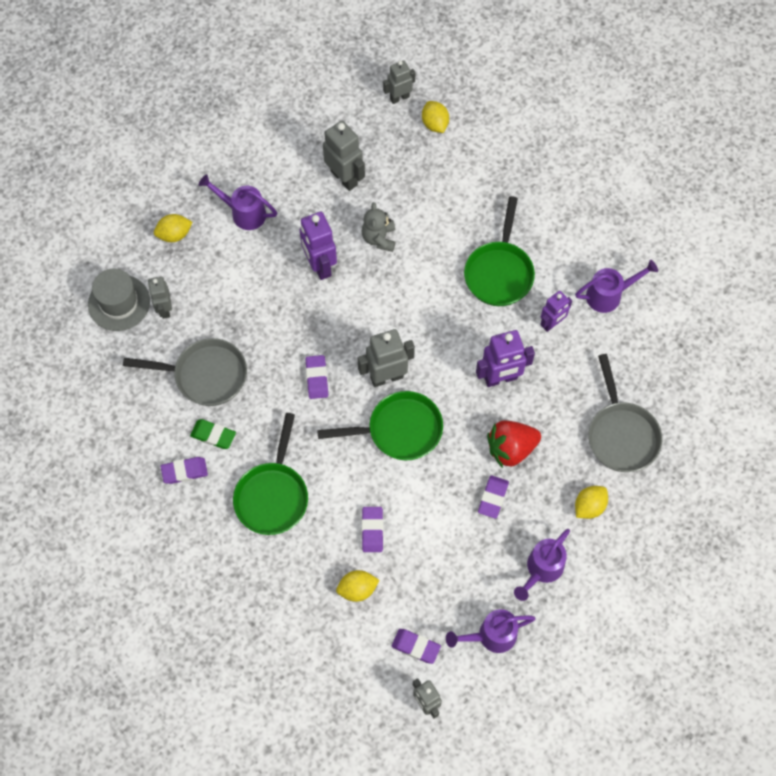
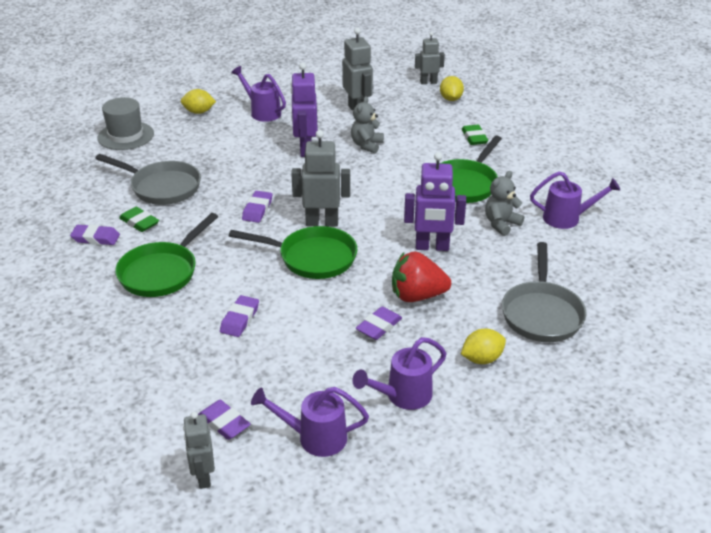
camera: 20 degrees right, 30 degrees down
(164, 309) = (159, 146): grey robot -> none
(357, 589) = (194, 359): yellow lemon -> none
(483, 190) = (474, 138): none -> green eraser
(552, 324) = (501, 224): purple robot -> grey teddy bear

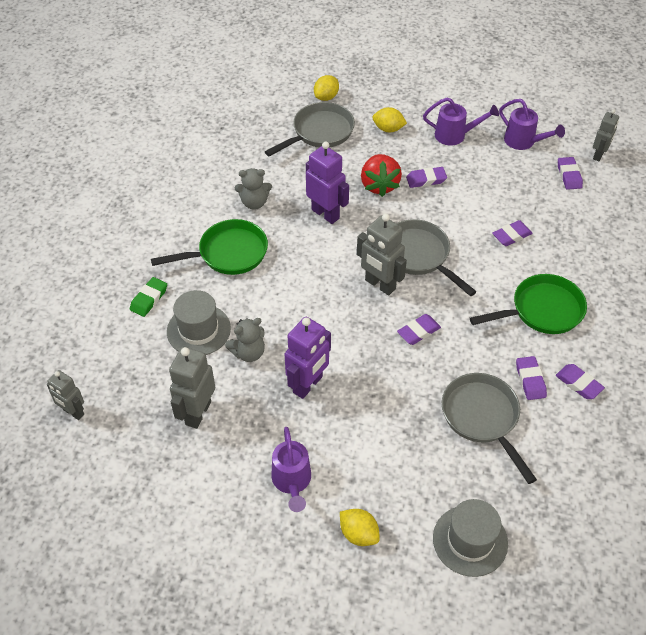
camera: 140 degrees left, 15 degrees up
(139, 222) = (530, 380): green eraser -> purple eraser
(312, 258) = (418, 256): green pan -> grey pan
(416, 140) = (198, 330): none -> grey hat
(417, 296) = (379, 185): red strawberry -> red strawberry turned 45 degrees clockwise
(451, 99) = (92, 367): yellow lemon -> yellow lemon (326, 97)
(567, 218) = (205, 180): purple watering can -> none

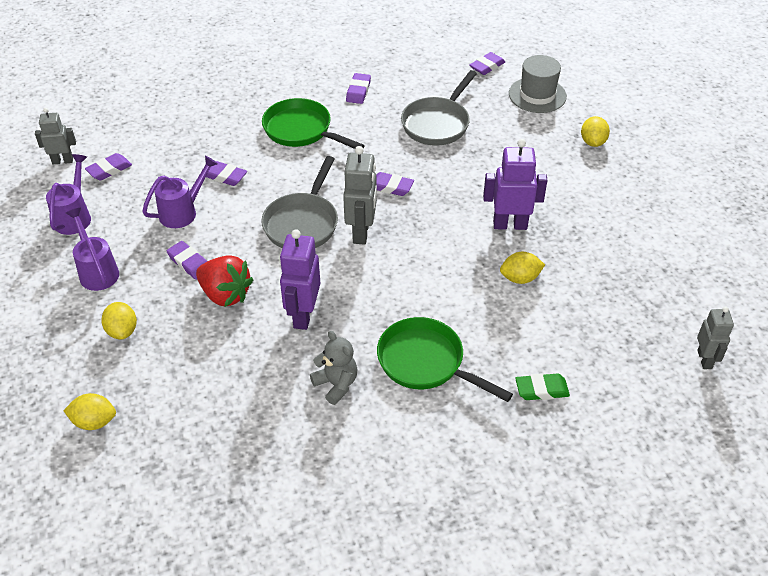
camera: 125 degrees left, 5 degrees down
(197, 413) = (608, 276): grey robot -> none
(198, 330) = (534, 327): grey hat -> none
(248, 352) = (520, 278): grey teddy bear -> yellow lemon
(292, 481) = (597, 191): purple watering can -> purple watering can (182, 212)
(319, 132) = (171, 391): grey pan -> none
(379, 185) = (225, 294): red strawberry -> red strawberry turned 75 degrees clockwise
(530, 380) = (379, 113): purple eraser -> purple eraser (487, 66)

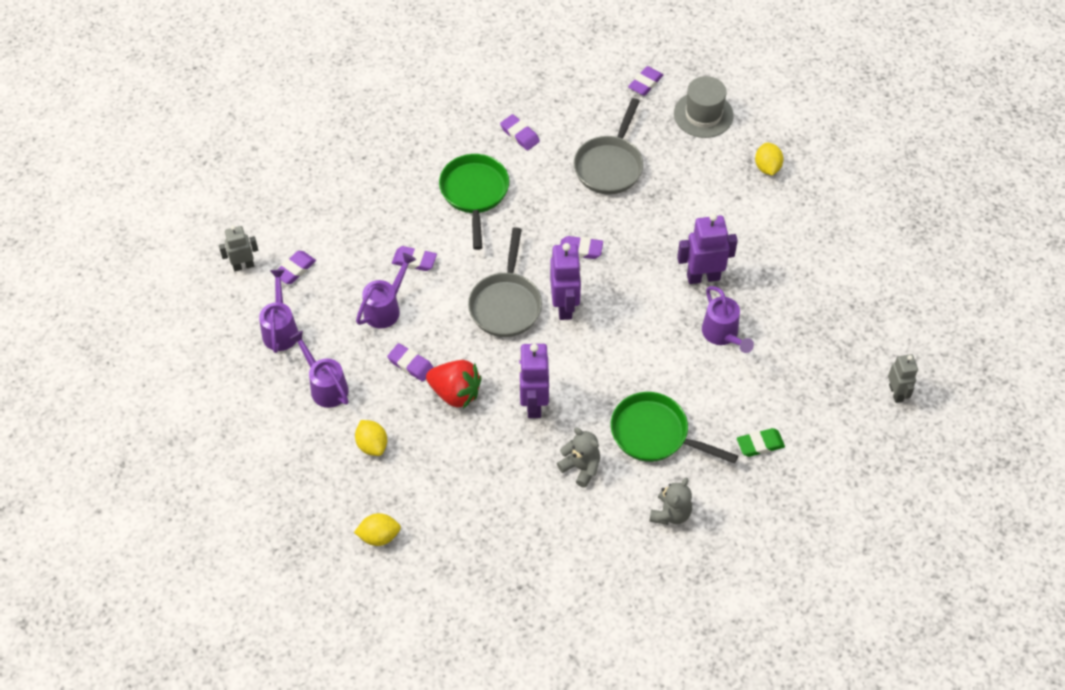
camera: 10 degrees left, 10 degrees up
(301, 130) = (474, 193): green pan -> green pan turned 60 degrees clockwise
(358, 91) = (519, 135): purple eraser -> purple eraser turned 45 degrees counterclockwise
(361, 232) = (565, 306): grey robot -> purple robot
(425, 447) = (670, 513): none -> grey teddy bear
(520, 278) = (722, 334): yellow lemon -> purple watering can

